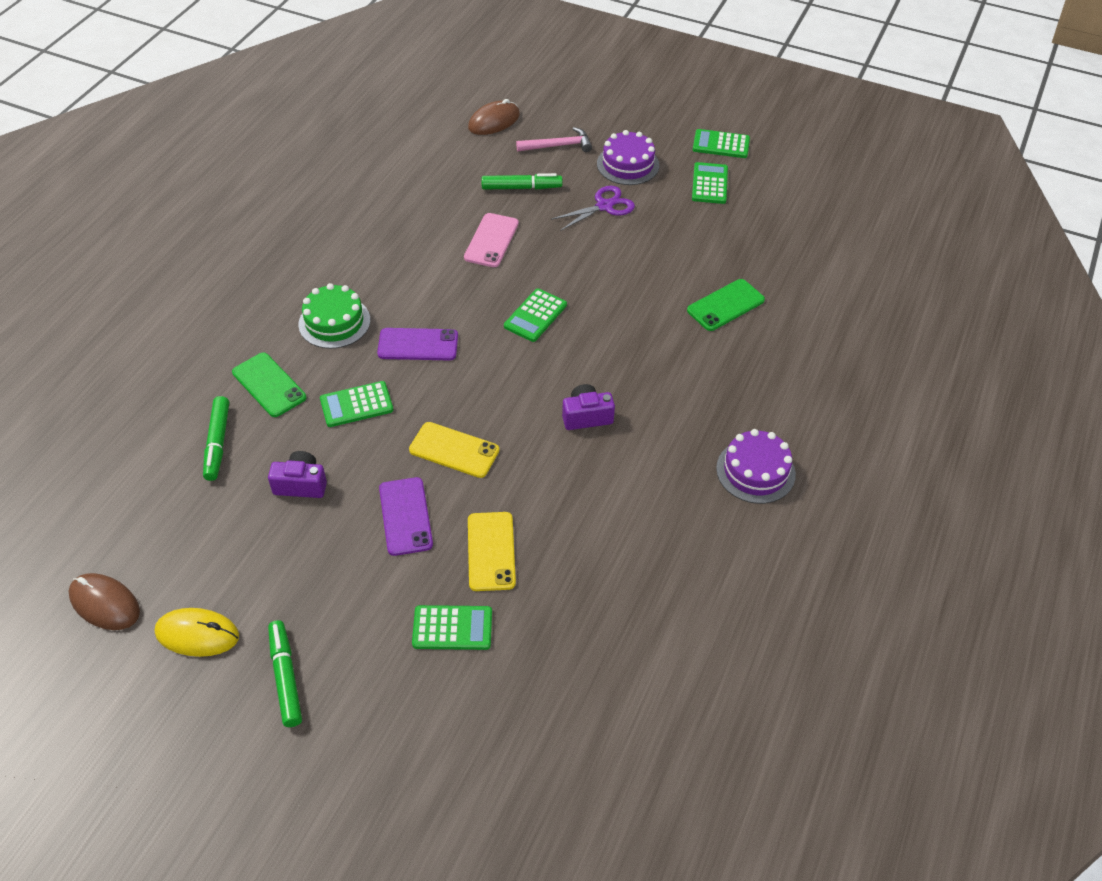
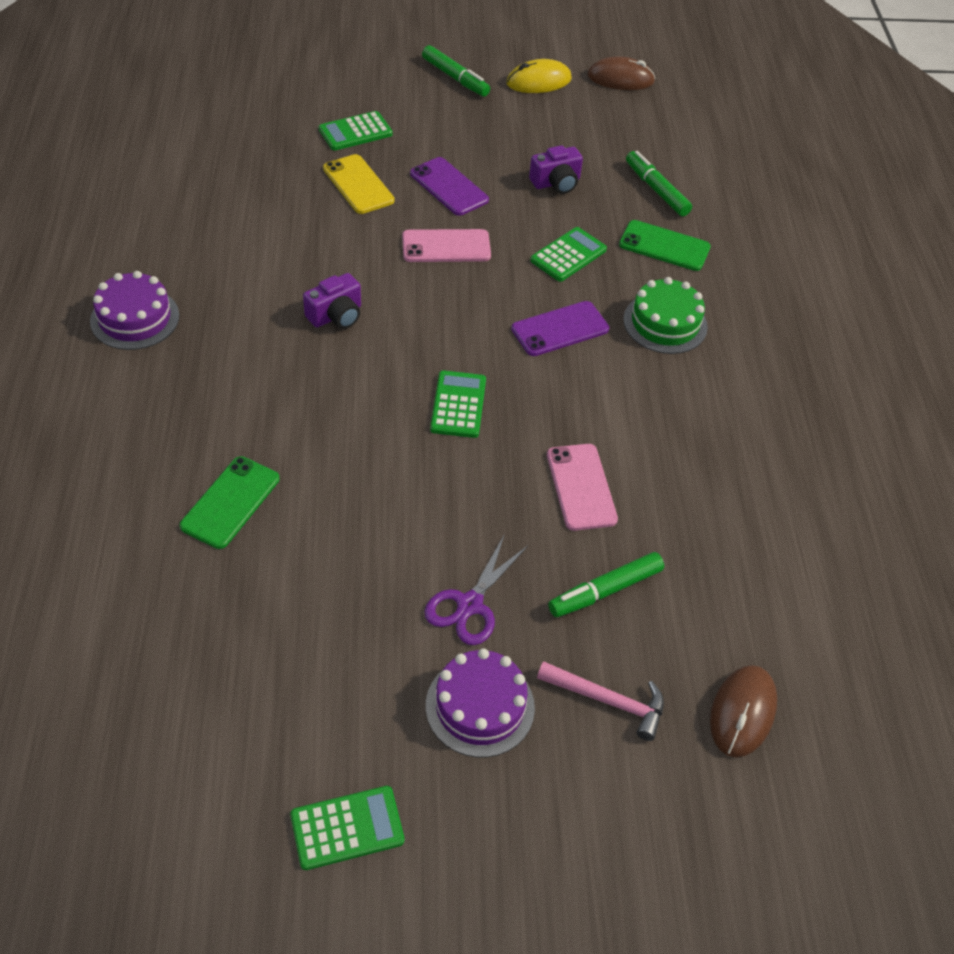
camera: 150 degrees right, 0 degrees up
(454, 450) = (446, 246): yellow phone -> pink phone
(559, 146) = (608, 701): pink hammer -> pink hammer turned 120 degrees counterclockwise
(709, 184) = (331, 719): green calculator -> none

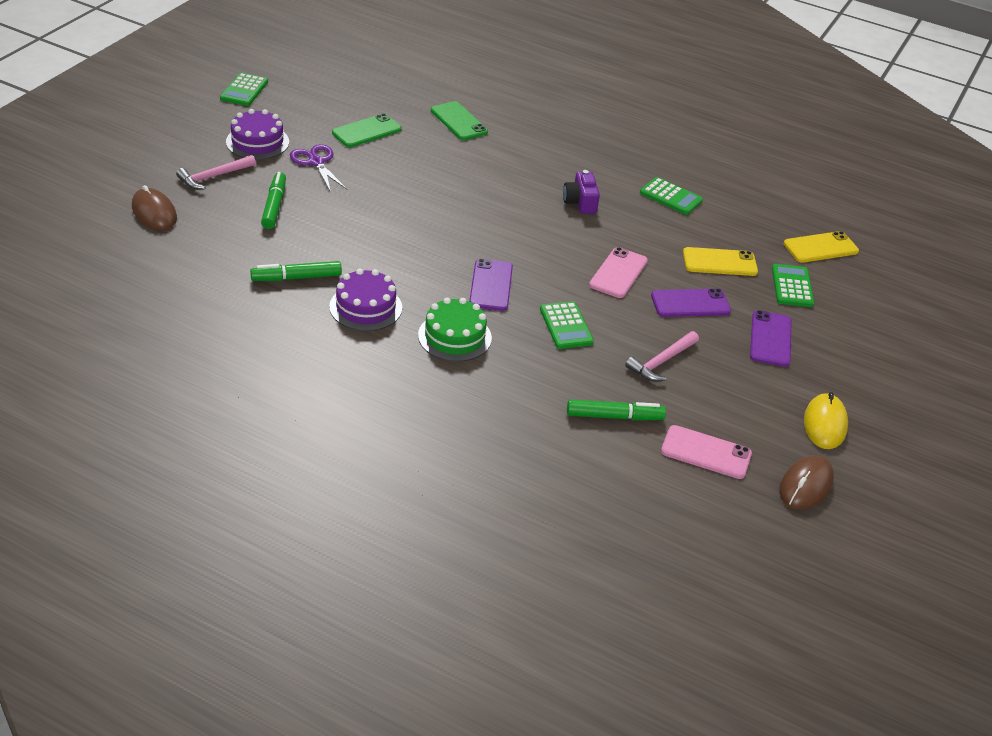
camera: 120 degrees right, 10 degrees down
(135, 318) = (633, 136): purple cake -> purple cake (365, 307)
(266, 127) = (820, 247): none -> yellow phone
(454, 129) = (770, 339): none -> purple phone
(455, 78) = (852, 373): green marker -> green marker (296, 278)
(458, 405) = (460, 216): green calculator -> green calculator (671, 197)
(556, 183) = (661, 362): purple camera -> pink hammer
(581, 487) = (351, 231): pink phone -> pink phone (706, 452)
(664, 246) = (539, 382): green phone -> green phone (366, 131)

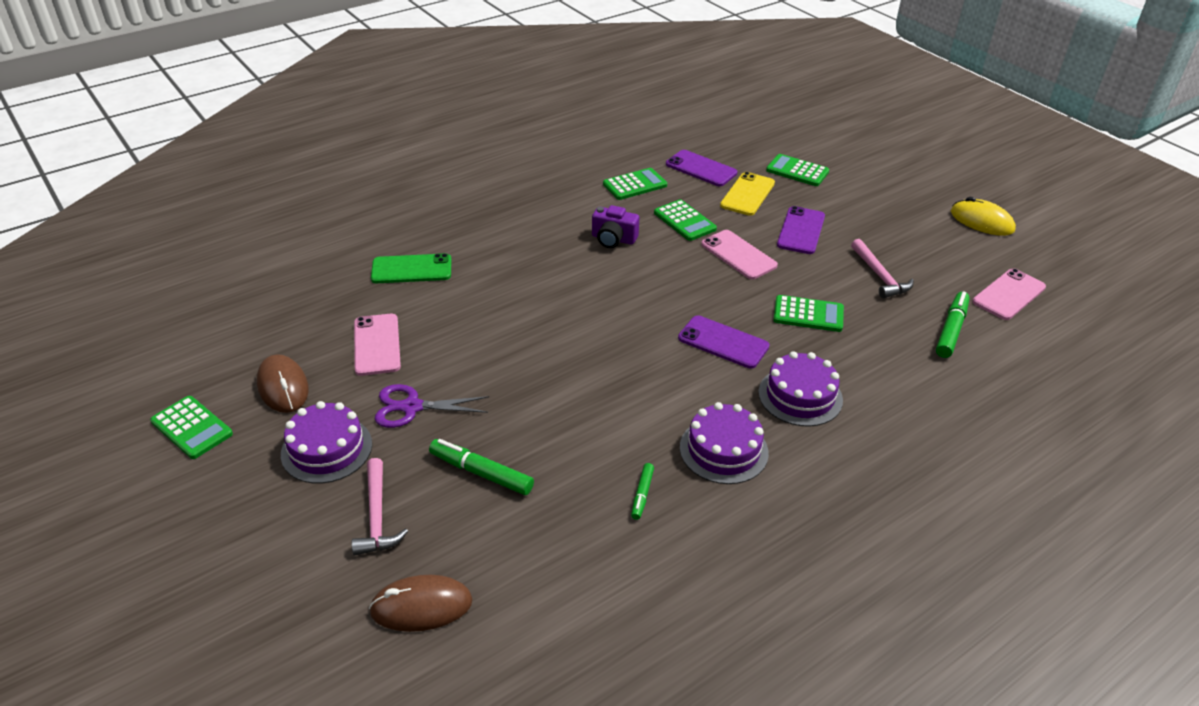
camera: 60 degrees left, 0 degrees up
(296, 278) = (642, 494): green marker -> green marker, size x0.58
(366, 131) = (377, 345): green phone -> pink phone
(454, 337) = (800, 396): green cake -> purple cake
(641, 234) = (684, 221): none -> green calculator
(770, 339) = (865, 207): purple phone -> purple phone (701, 169)
(805, 485) = (1056, 258): brown mouse -> brown mouse (283, 386)
(820, 247) = (750, 138): yellow phone -> none

